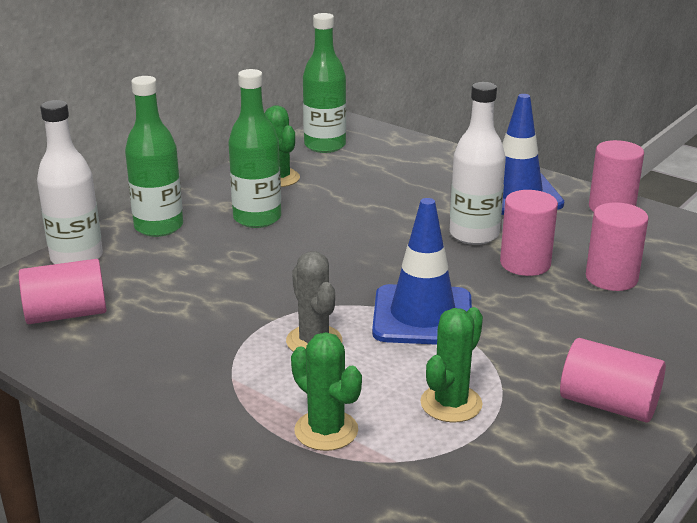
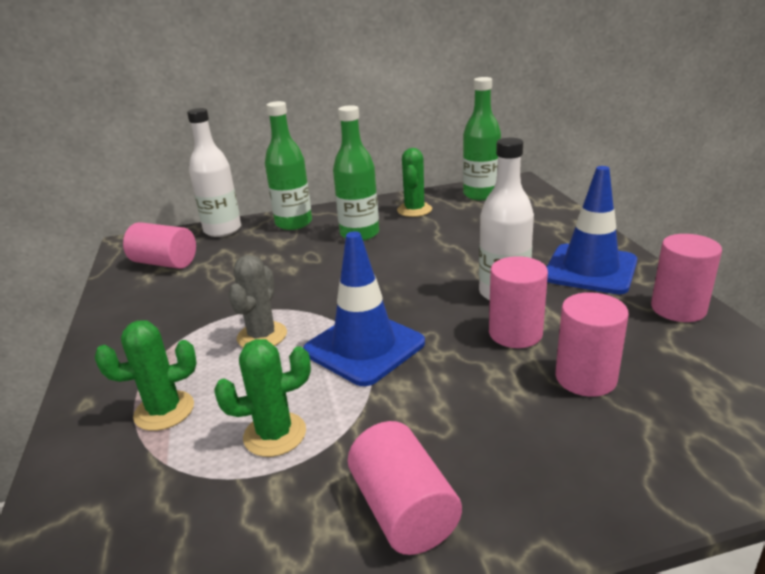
camera: 40 degrees right, 0 degrees up
(326, 430) = (164, 411): green cactus -> green cactus turned 75 degrees clockwise

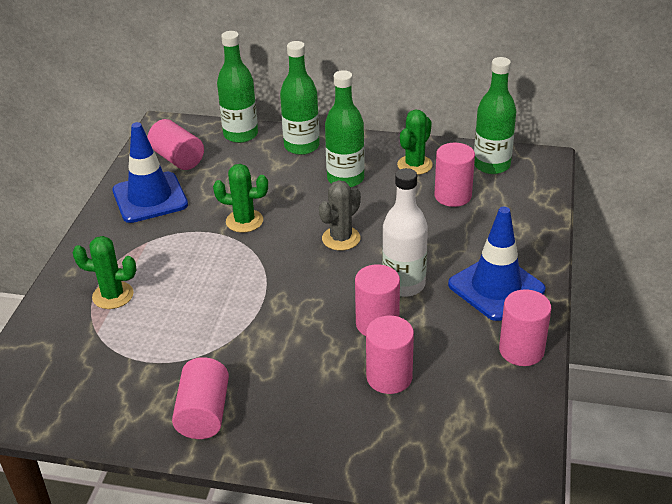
camera: 25 degrees right, 10 degrees up
(222, 230) = (240, 135): white bottle -> green bottle
(262, 336) = (204, 258): grey cactus -> grey cactus (341, 238)
(275, 434) = (166, 338): green cactus -> green cactus (244, 221)
(364, 347) = (264, 294): blue traffic cone -> blue traffic cone (150, 198)
(472, 220) = (453, 196): none -> pink cylinder

